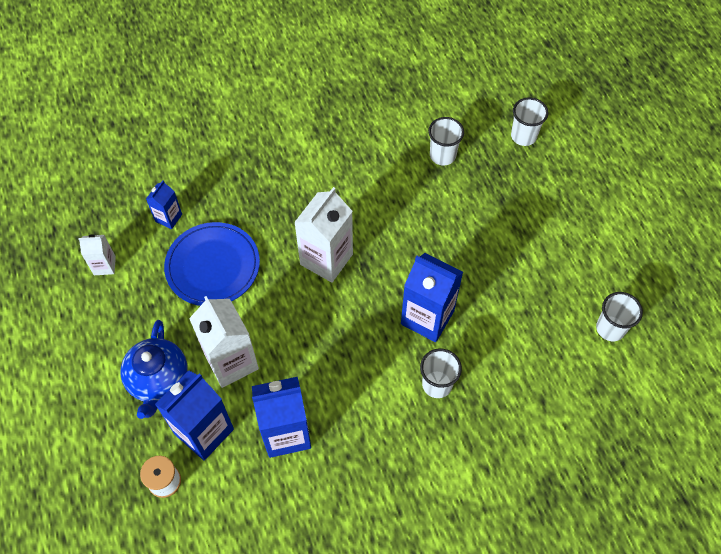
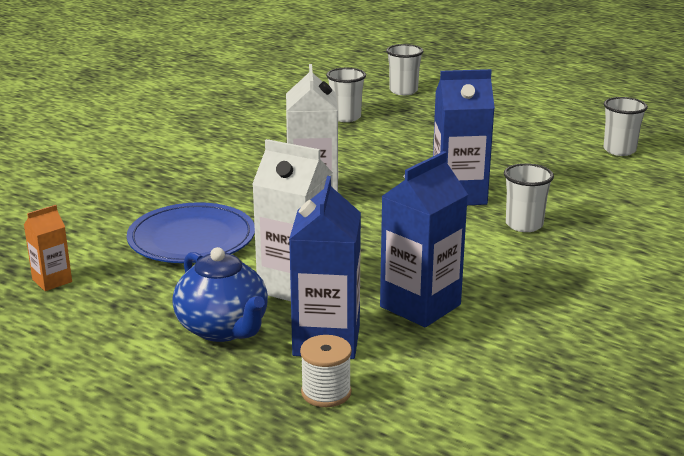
camera: 35 degrees left, 35 degrees down
(104, 266) = (52, 281): white carton -> orange carton
(168, 218) = (97, 228): blue carton -> none

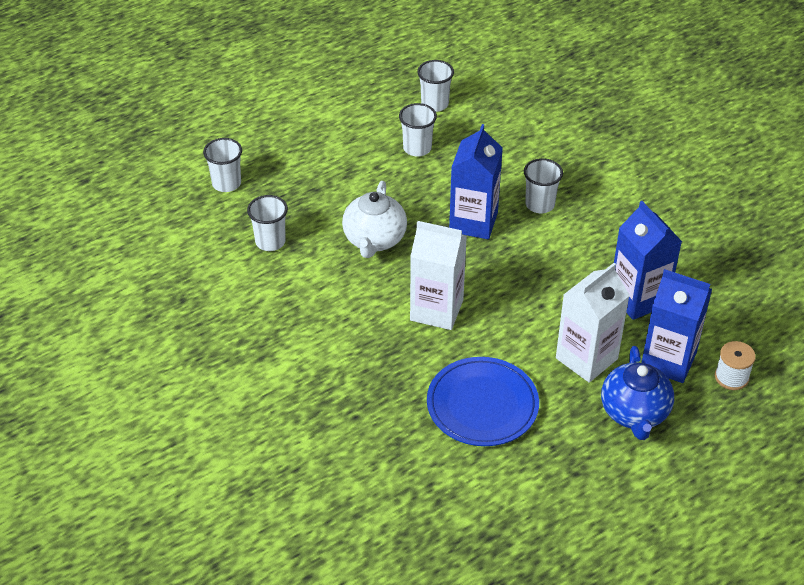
camera: 70 degrees left, 20 degrees up
(52, 281) = (522, 509): orange carton -> none
(223, 328) = (634, 413): blue teapot -> blue teapot turned 105 degrees clockwise
(387, 155) = (374, 240): none -> white teapot
(540, 153) = (417, 148): none -> white cup

